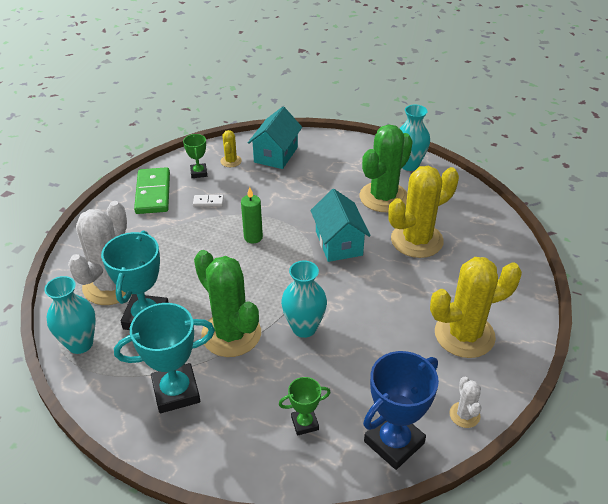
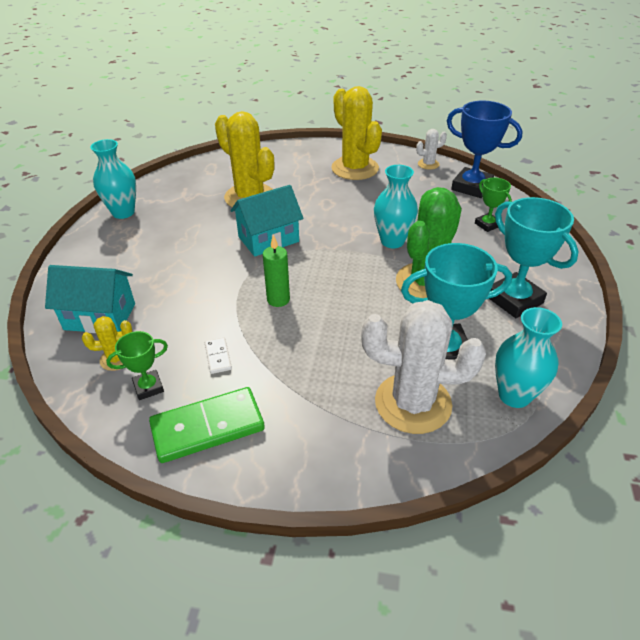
camera: 105 degrees left, 0 degrees up
(383, 197) = (185, 222): green cactus -> none

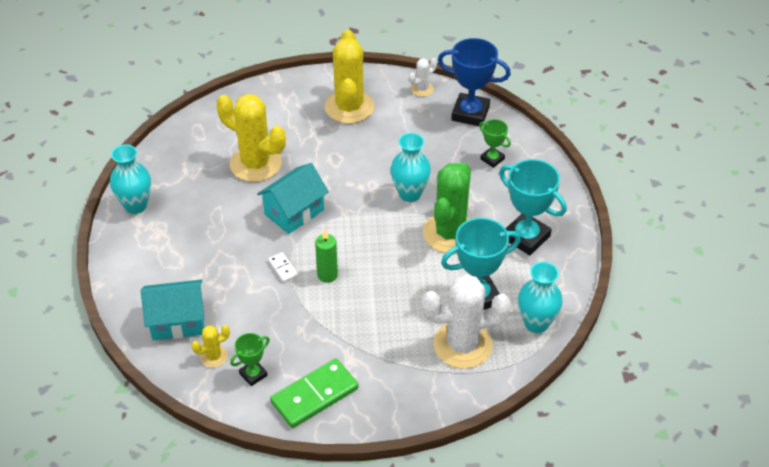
camera: 15 degrees left, 5 degrees up
(218, 357) = (297, 338): white domino -> white domino (283, 268)
(355, 168) = (349, 107): yellow cactus -> yellow cactus turned 45 degrees clockwise

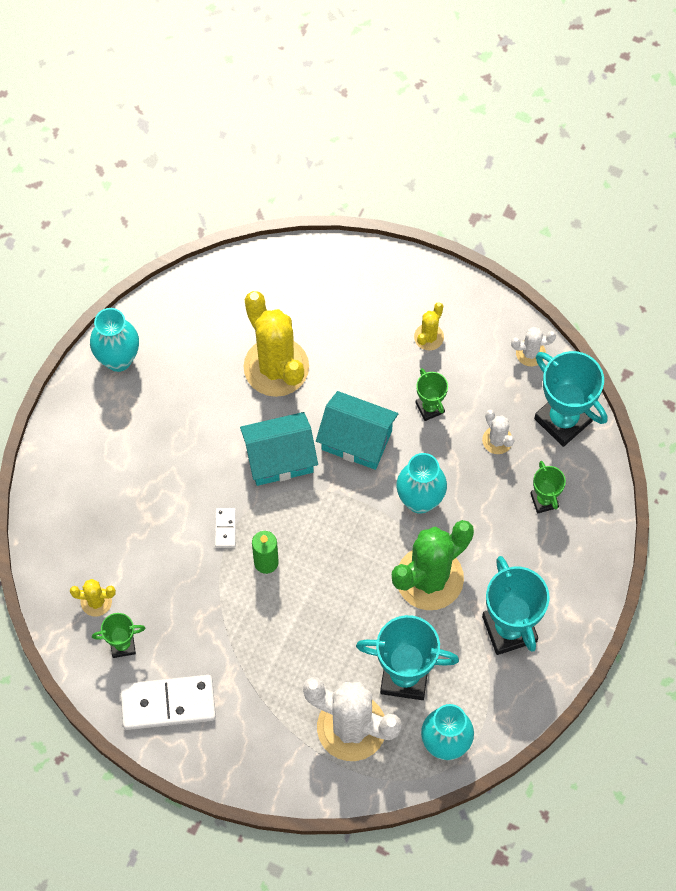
camera: 30 degrees right, 20 degrees up
(177, 321) = (83, 538): turquoise house -> turquoise house (356, 440)
(314, 395) = (168, 703): green domino -> white domino
(349, 107) = (428, 337): yellow cactus -> yellow cactus, size x0.46
(378, 142) = (430, 407): none -> green trophy
(436, 141) = (497, 440): none -> white cactus
(470, 113) = (563, 420): blue trophy -> turquoise trophy

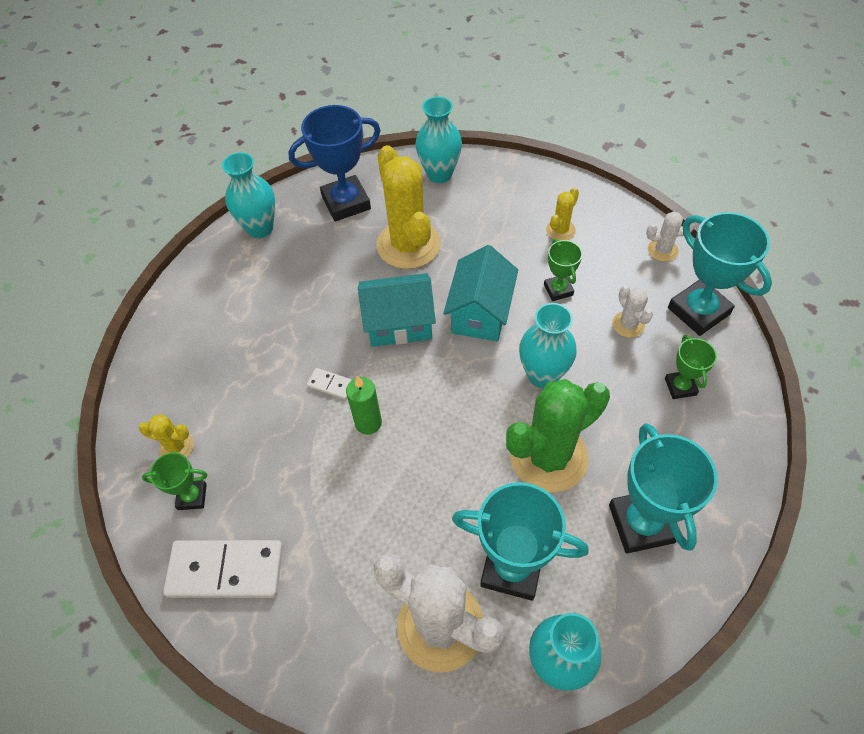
camera: 10 degrees right, 10 degrees down
(203, 319) = (346, 202): none -> blue trophy
(225, 528) = (331, 385): white domino -> white domino turned 75 degrees counterclockwise
(297, 274) = (439, 174): none -> turquoise vase
(356, 440) = (480, 313): turquoise house -> turquoise house turned 75 degrees clockwise

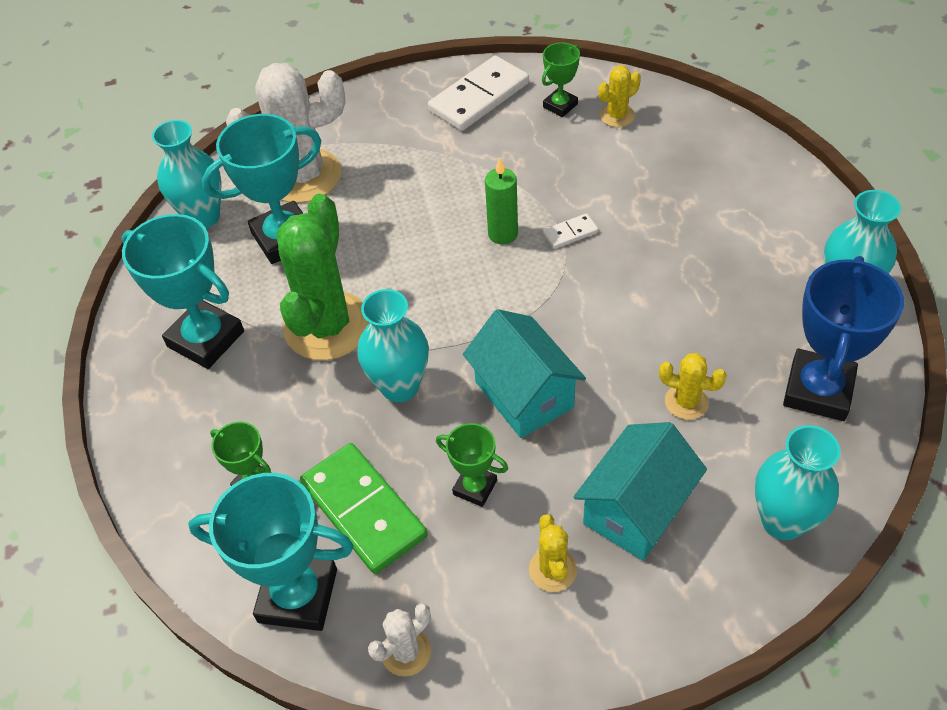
camera: 135 degrees right, 5 degrees down
(399, 323) = (585, 322): turquoise house -> turquoise house (636, 509)
(408, 245) = (686, 402): yellow cactus -> yellow cactus, size x0.46
(628, 324) = (363, 510): white cactus -> green domino

